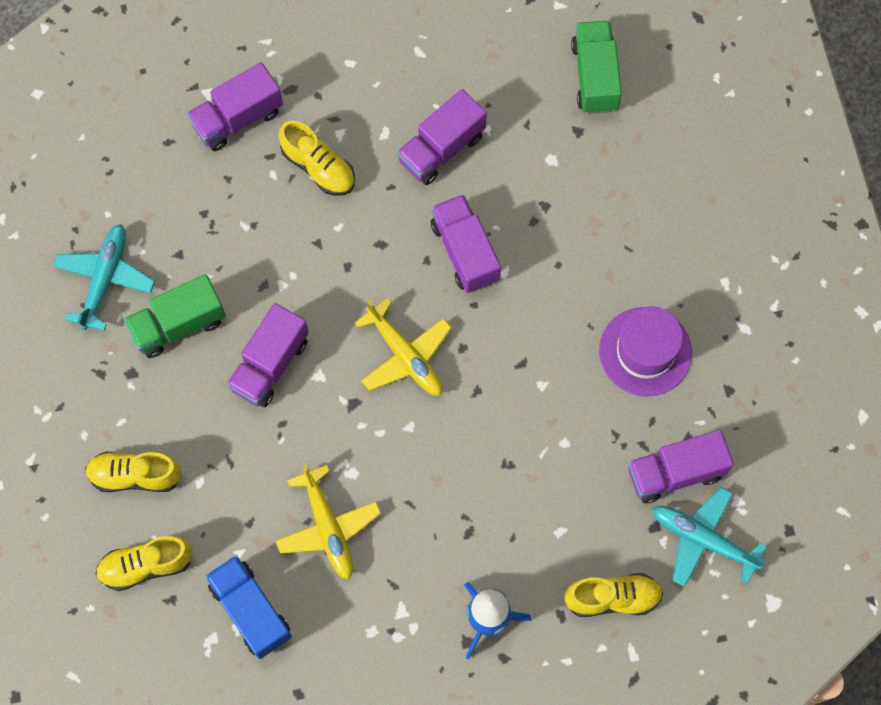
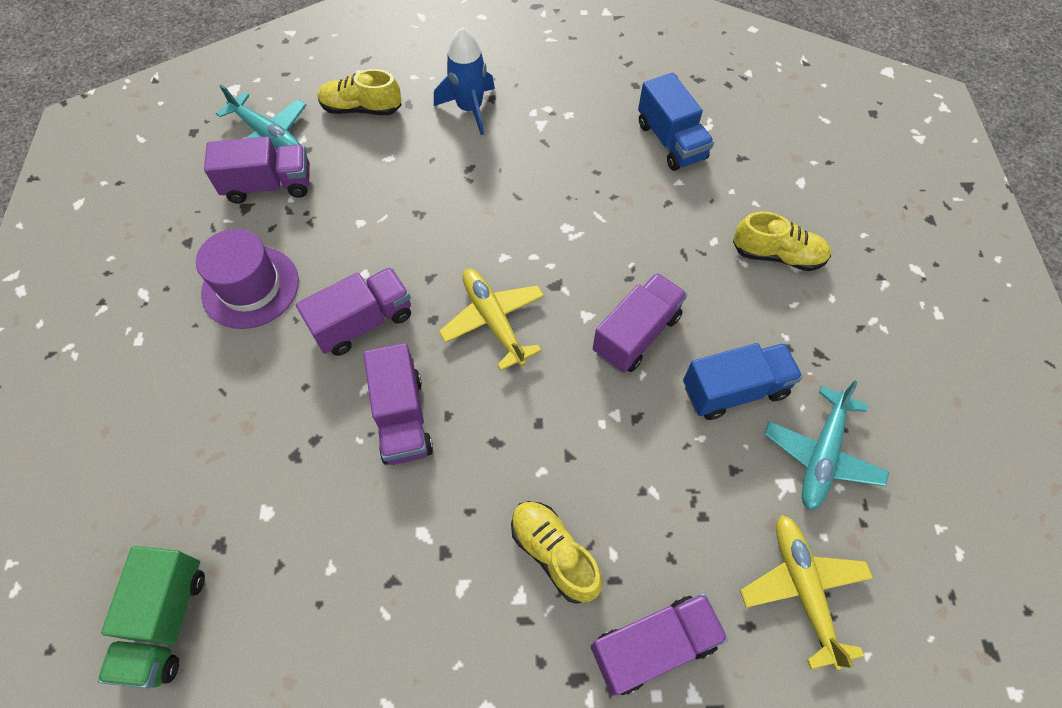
camera: 170 degrees left, 10 degrees down
(146, 565) = (764, 184): yellow shoe -> none
(178, 324) = (734, 390): green truck -> blue truck
(328, 527) = (595, 190): yellow plane -> yellow plane (802, 589)
(441, 148) = (395, 551): purple truck -> purple truck (363, 322)

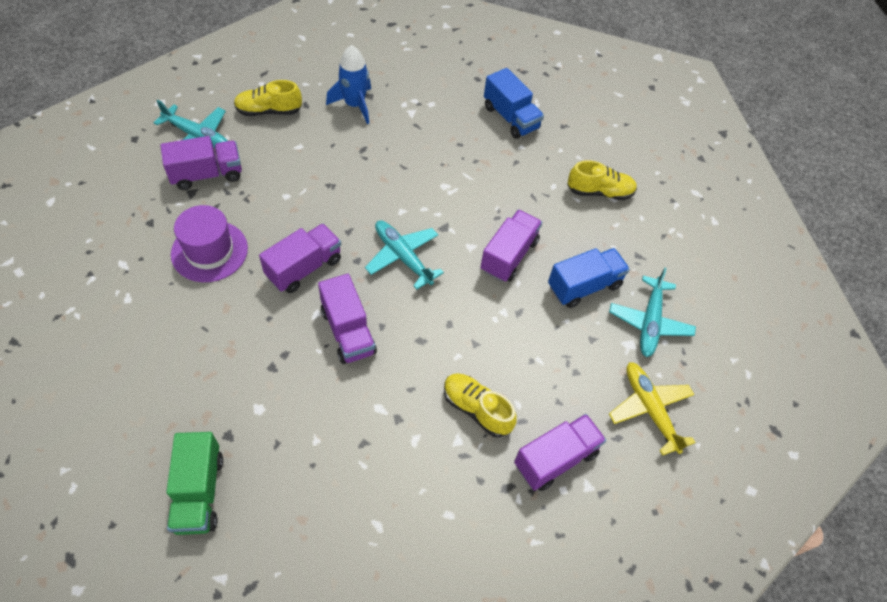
camera: 15 degrees left, 5 degrees down
(493, 321) = (403, 257): yellow plane -> turquoise plane

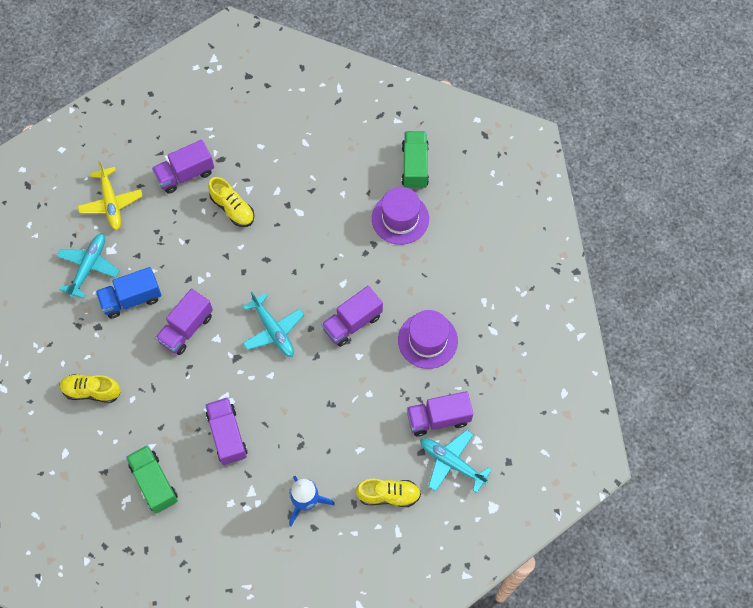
camera: 170 degrees left, 10 degrees up
(230, 405) = (400, 218): none -> purple hat
(348, 331) = (319, 268): purple truck -> purple truck (227, 435)
(510, 118) = (154, 483): blue truck -> green truck

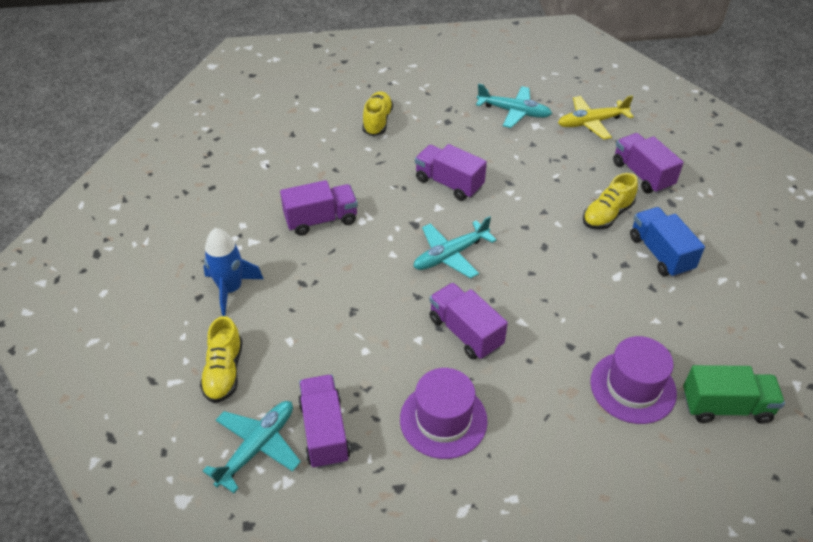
camera: 90 degrees right, 20 degrees down
(131, 299) = (481, 142): blue truck -> blue truck (660, 254)
(154, 483) = (275, 168): green truck -> none

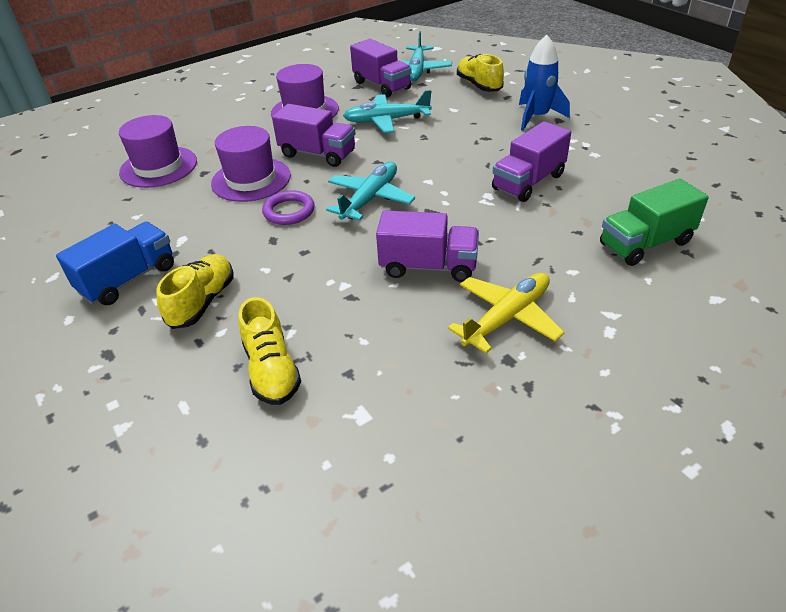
camera: 155 degrees right, 5 degrees down
(377, 121) = (607, 315): yellow shoe -> yellow shoe (271, 370)
(513, 112) = (415, 429): turquoise plane -> turquoise plane (387, 120)
(521, 269) = (289, 211): none -> purple ring
(542, 323) = (251, 179): none -> purple hat
(592, 122) = (259, 467): yellow plane -> yellow plane (506, 318)
(642, 175) = (154, 385): purple truck -> none
(660, 254) = (128, 279): blue truck -> blue truck turned 90 degrees counterclockwise
(725, 407) = (75, 180): green truck -> green truck (645, 243)

